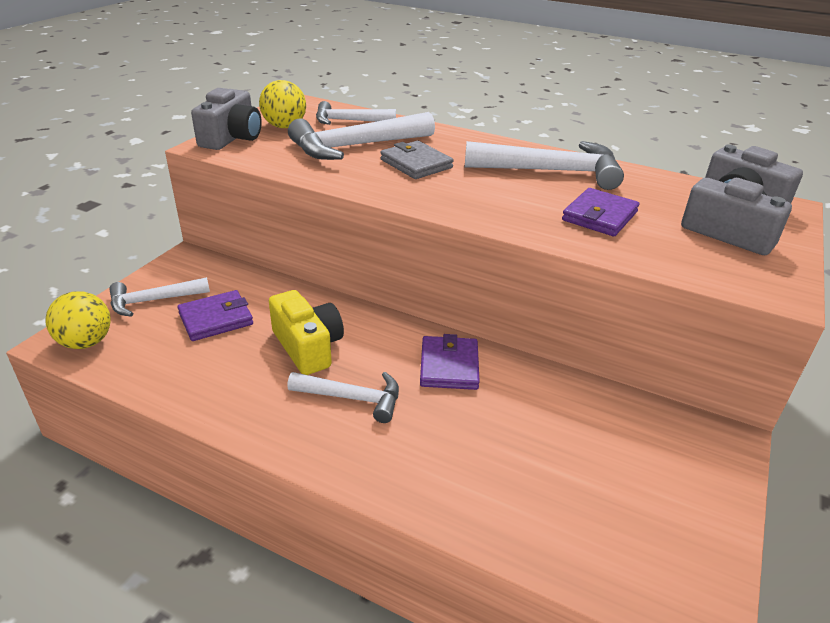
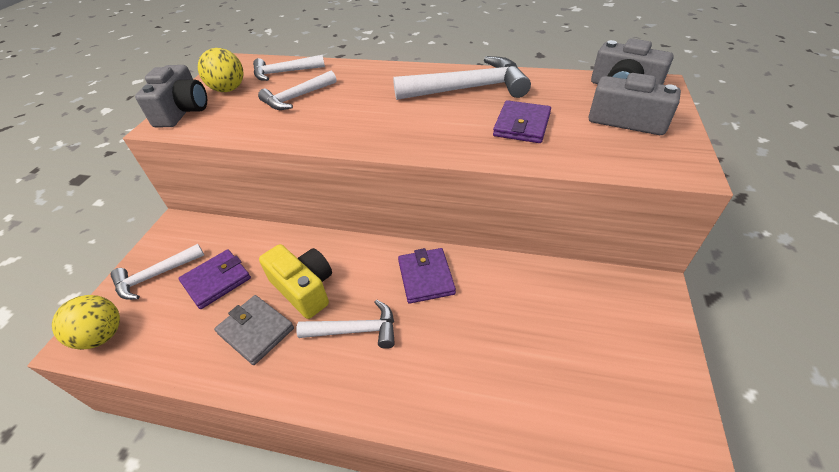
camera: 10 degrees left, 10 degrees up
(355, 146) = (296, 98): white hammer -> white hammer, size x0.61
(416, 164) = (354, 105): grey wallet -> grey wallet (256, 331)

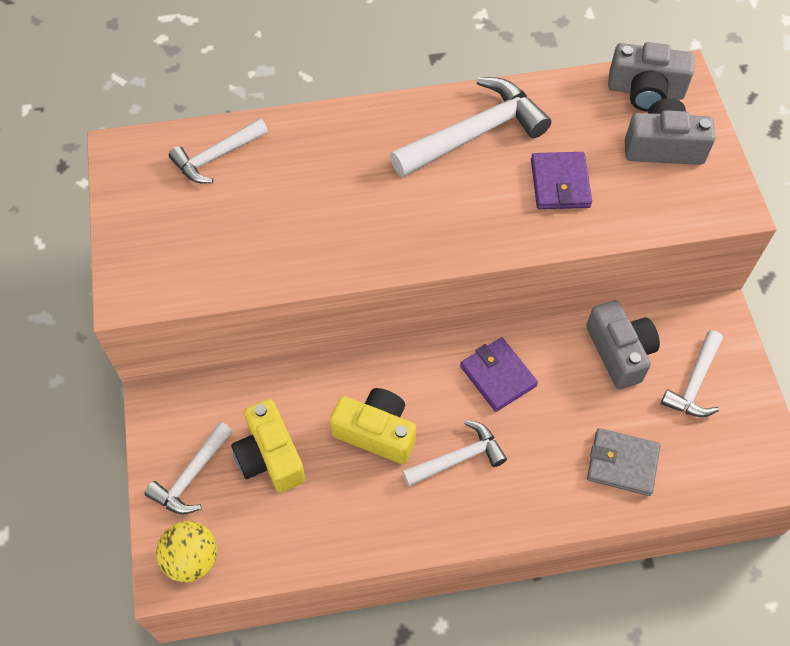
camera: 25 degrees left, 15 degrees up
(183, 111) = (135, 265): grey camera -> grey camera (619, 352)
(217, 281) = (270, 456): purple wallet -> yellow camera
(228, 89) = (163, 209): yellow ball -> none
(256, 331) = (357, 495): grey wallet -> grey wallet (622, 463)
(296, 98) = (270, 202): white hammer -> white hammer (694, 383)

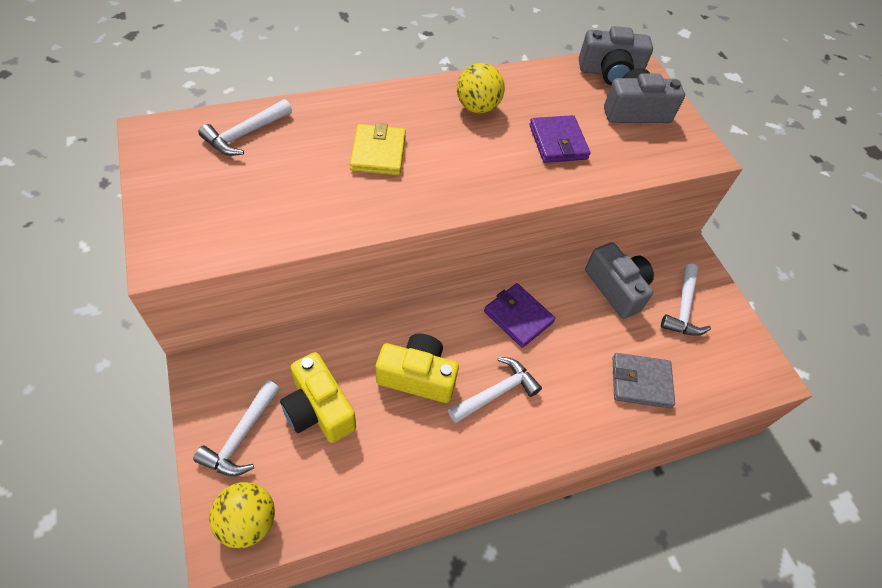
camera: 15 degrees left, 5 degrees down
(355, 187) = (378, 153): none -> yellow wallet
(475, 133) = (477, 107): white hammer -> yellow ball

